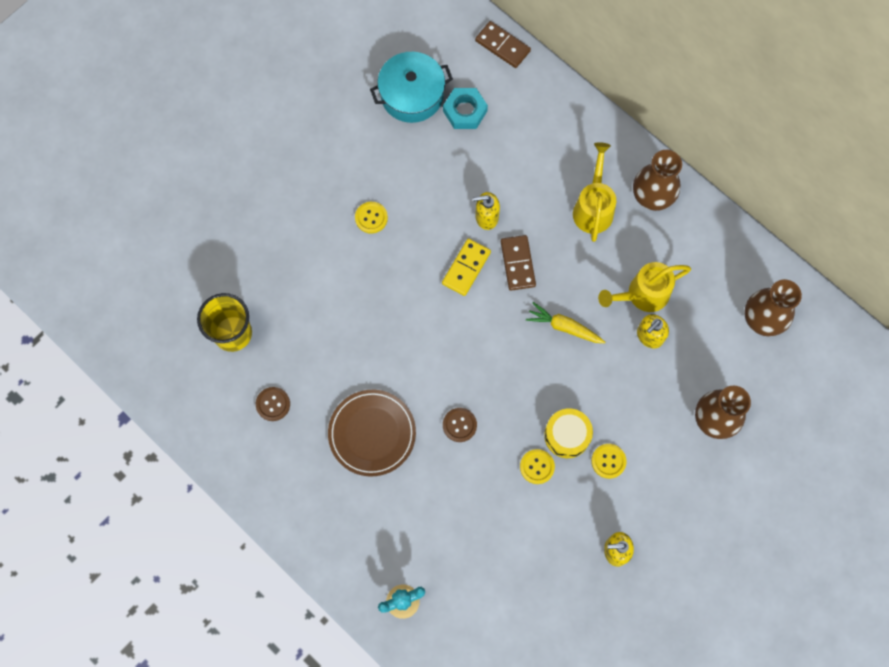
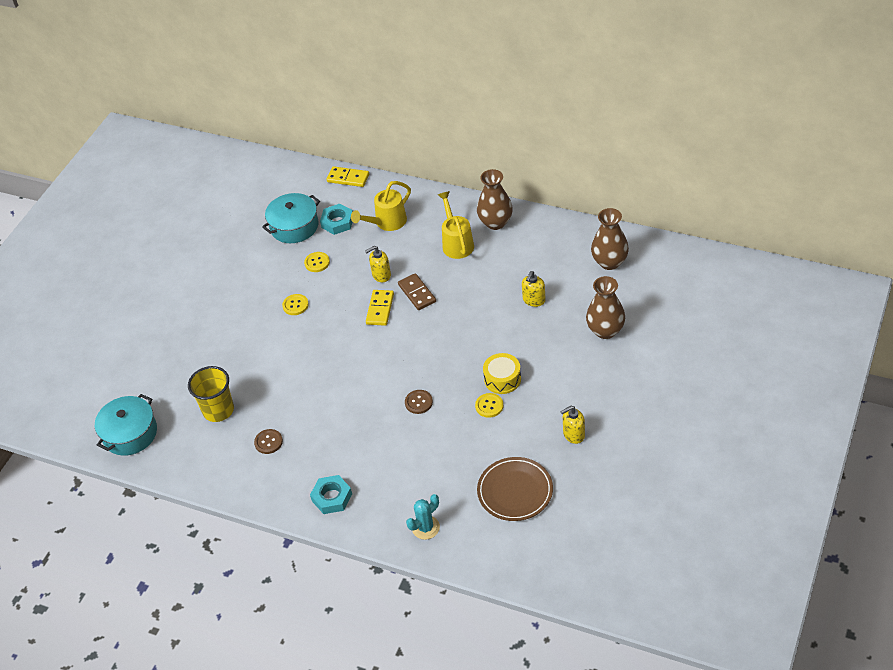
camera: 15 degrees left, 25 degrees down
(125, 322) = (130, 433): none -> turquoise pot
(316, 513) = (332, 497): none -> turquoise nut
(372, 433) = (354, 432): brown plate -> brown plate (515, 491)
(502, 46) = (348, 178): brown domino -> yellow domino
(564, 327) = (469, 317): yellow carrot -> none
(608, 461) = (541, 383): yellow button -> yellow button (317, 263)
(642, 294) = (516, 279): yellow watering can -> yellow watering can (387, 222)

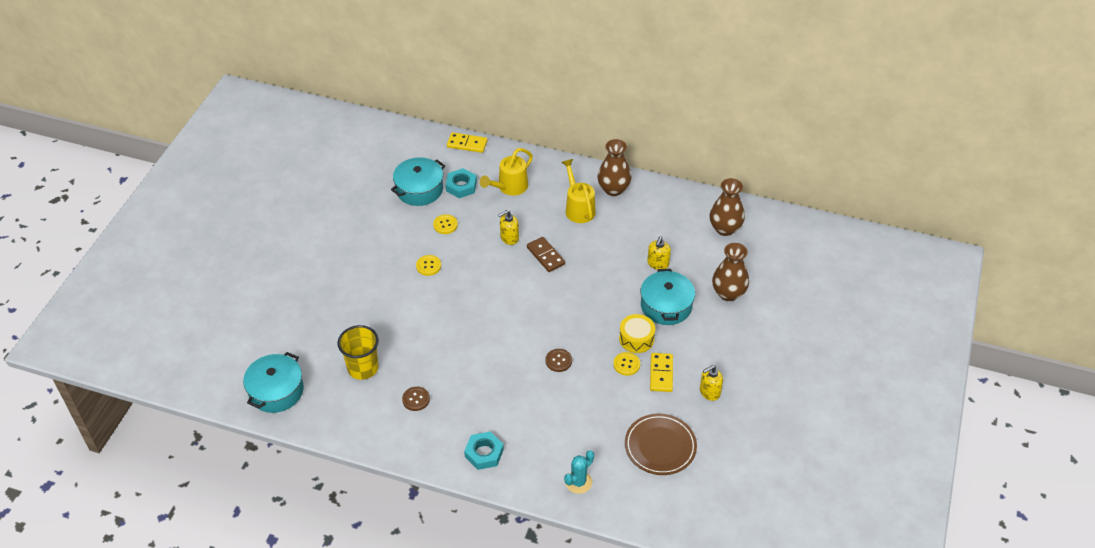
camera: 10 degrees left, 0 degrees up
(380, 309) = (511, 270): yellow domino -> yellow domino (661, 373)
(537, 344) = (666, 306): none -> turquoise pot

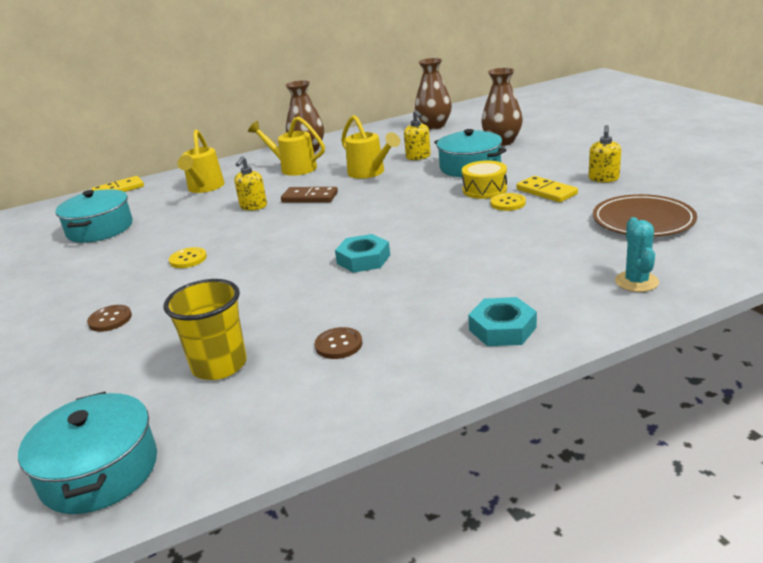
camera: 40 degrees left, 20 degrees down
(445, 225) = (167, 231): yellow button -> none
(461, 186) = (149, 208): turquoise nut -> turquoise nut (363, 259)
(558, 361) = (444, 234): brown button -> brown button (110, 319)
(608, 257) = (369, 173): none -> yellow watering can

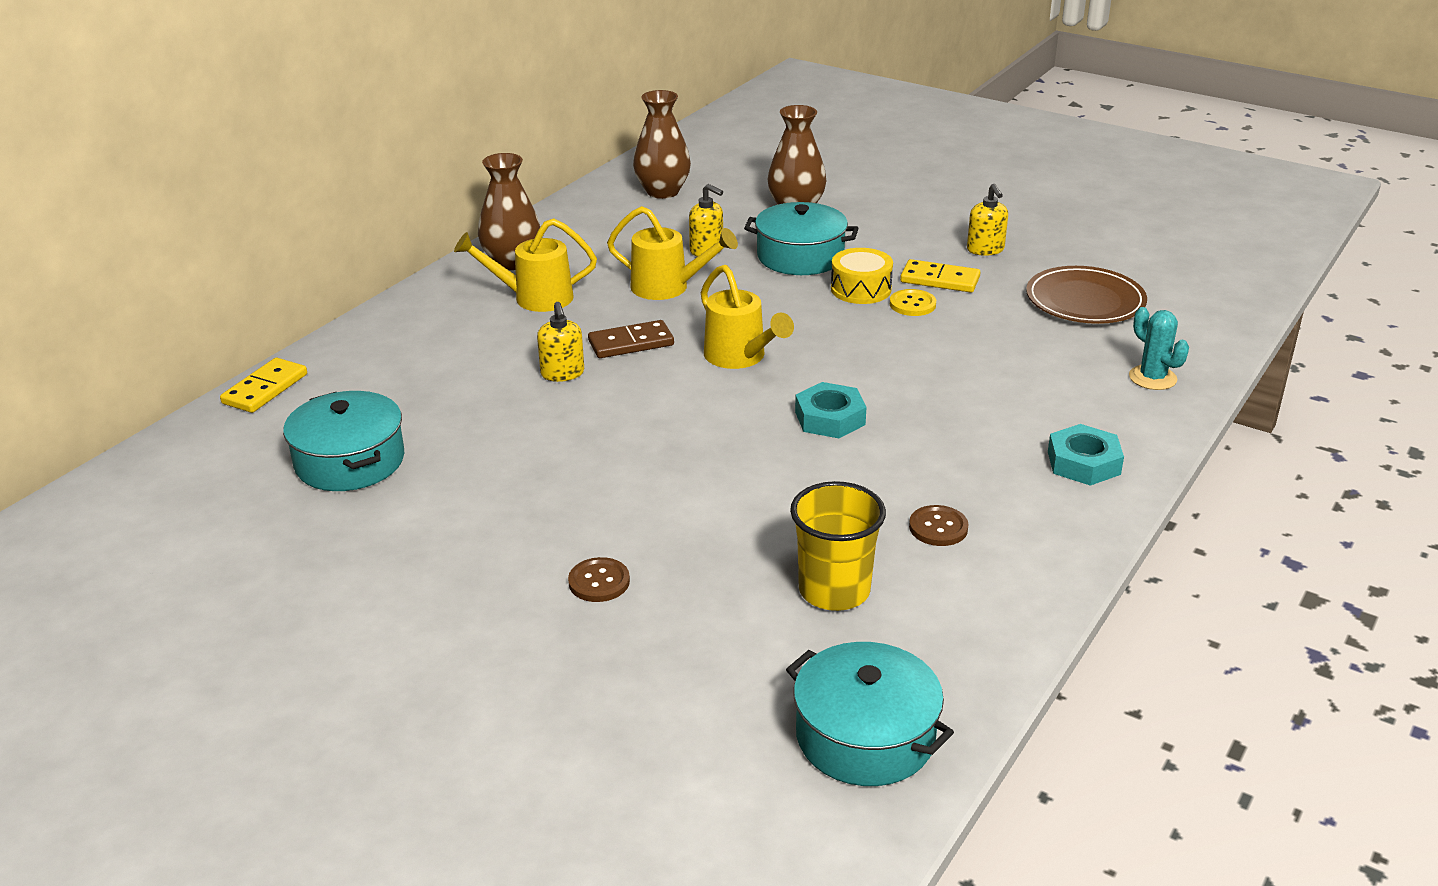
camera: 35 degrees left, 5 degrees up
(188, 259) = (582, 473): yellow button -> none
(204, 188) = (429, 357): yellow watering can -> yellow watering can (740, 357)

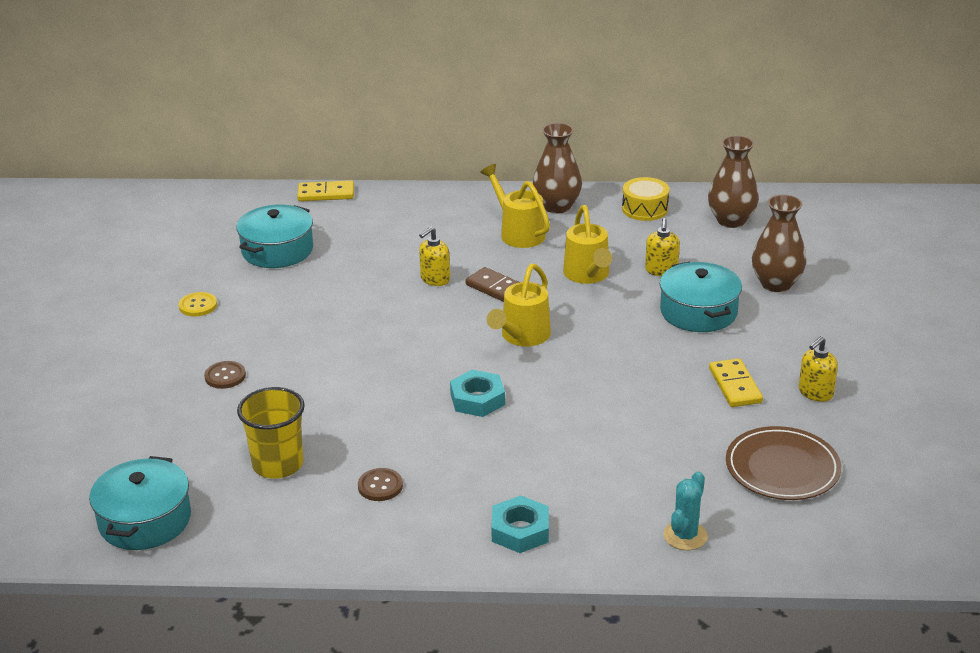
camera: 60 degrees right, 0 degrees up
(861, 289) = (677, 354): yellow drum -> yellow drum (645, 209)
(912, 304) = (679, 385): yellow button -> yellow button (198, 306)

